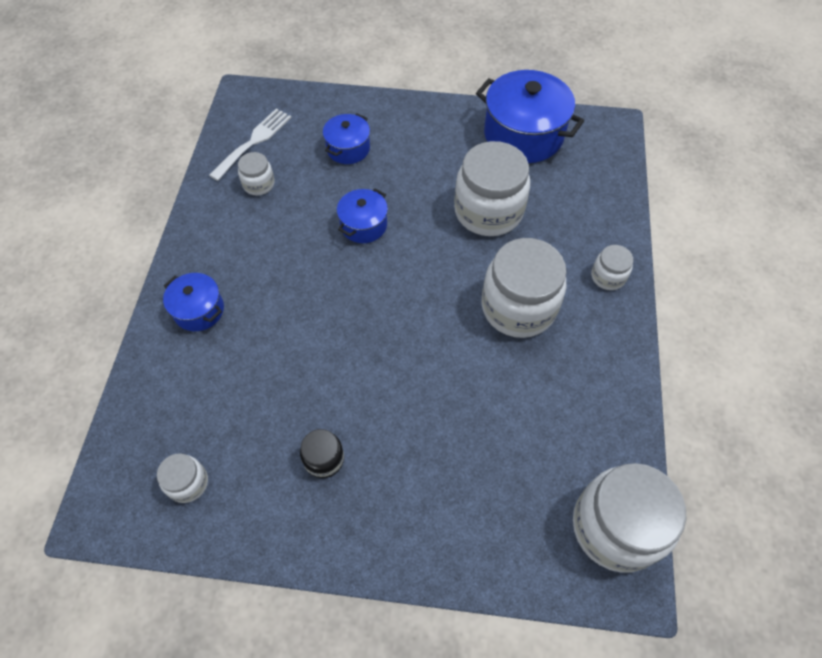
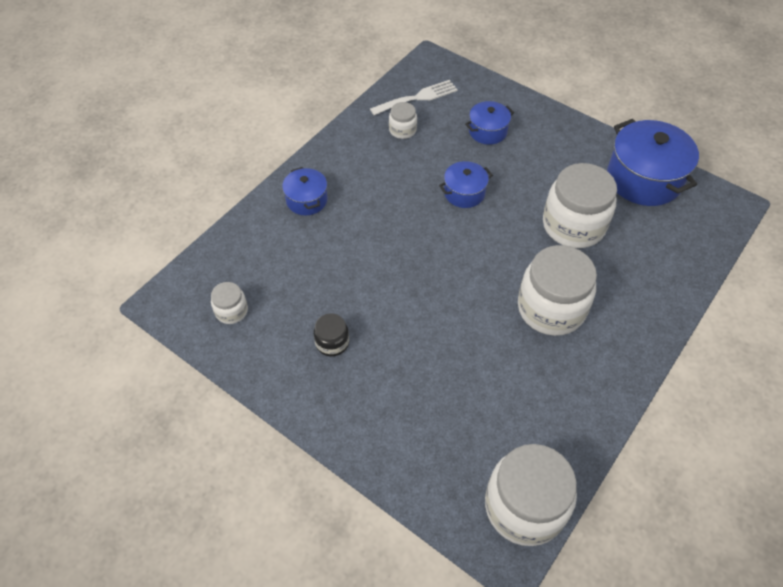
camera: 30 degrees right, 5 degrees down
(608, 276) = (645, 321): white jar -> none

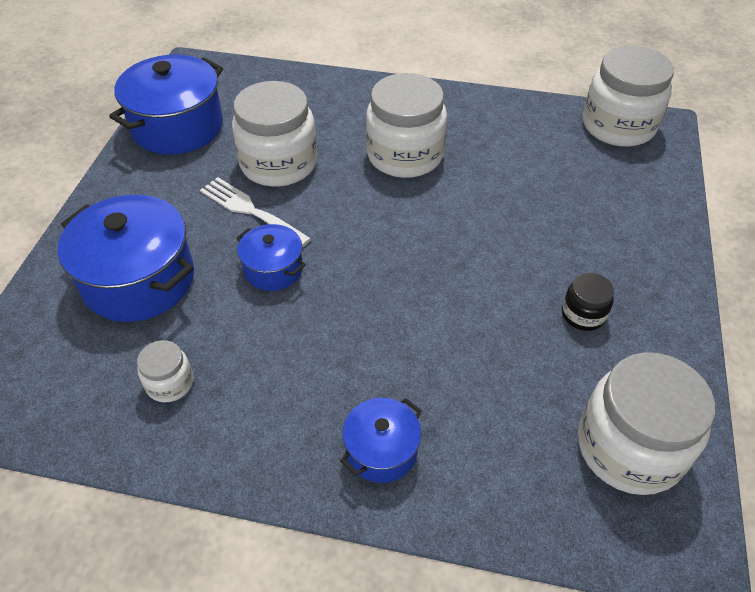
camera: 115 degrees left, 5 degrees down
(231, 311) = (629, 447): white jar -> white jar, size x2.09
(417, 98) = (81, 391): white fork -> white fork (250, 210)
(487, 131) = (139, 280): blue pot -> blue pot, size x1.85

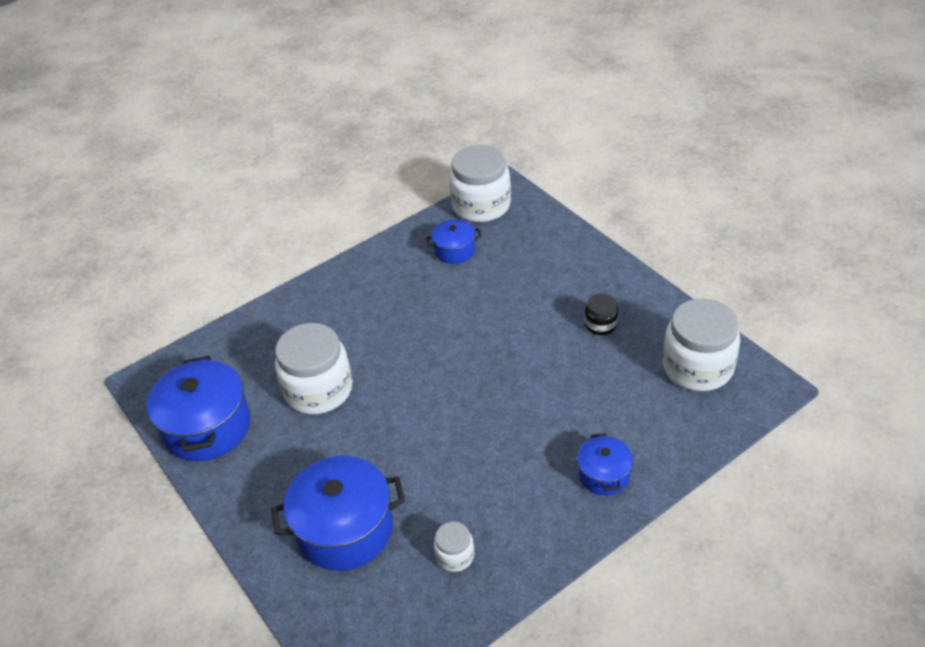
camera: 45 degrees left, 5 degrees down
(250, 210) = (347, 431): white fork -> none
(273, 269) = (415, 448): blue pot -> blue pot (455, 251)
(405, 155) = (389, 319): white jar -> none

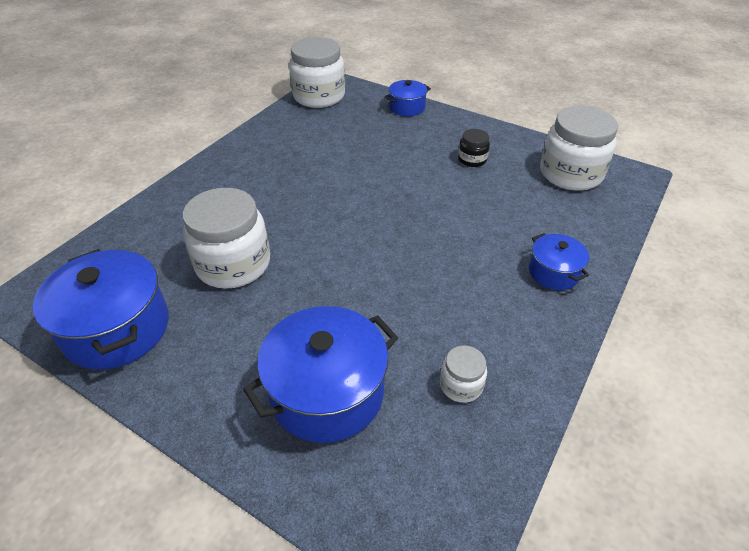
camera: 25 degrees left, 0 degrees up
(455, 251) = (313, 130): blue pot -> blue pot (407, 107)

